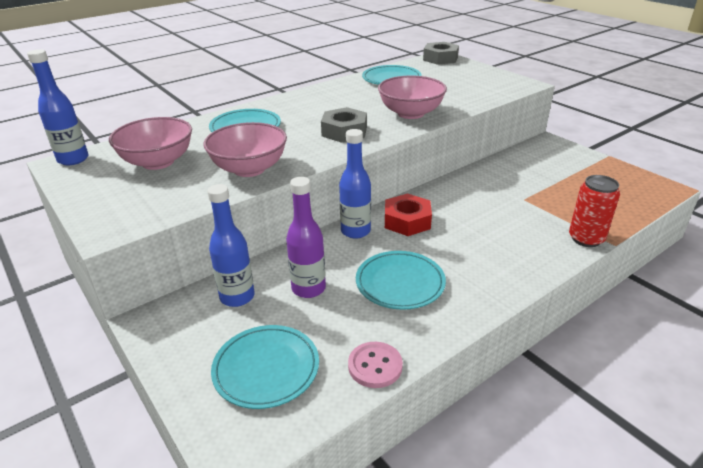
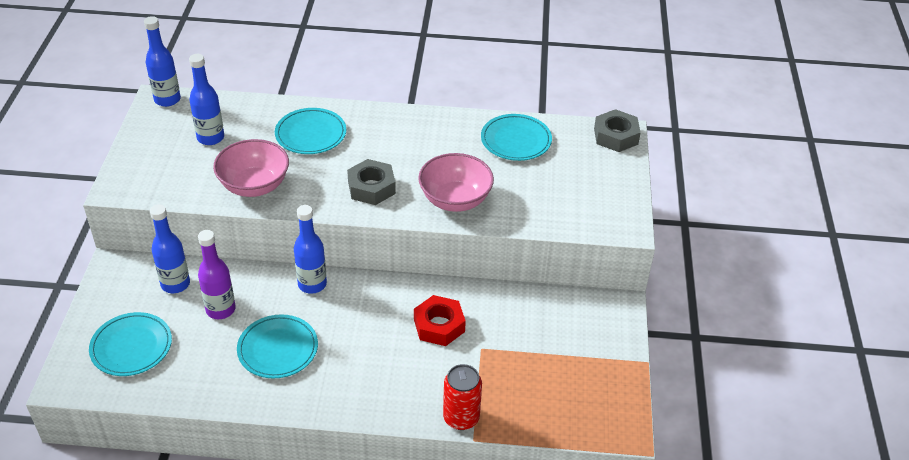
camera: 40 degrees right, 10 degrees up
(158, 162) = (210, 138): pink bowl -> blue bottle
(375, 366) = (184, 392): pink button -> none
(407, 221) = (360, 302): red nut -> red nut (439, 325)

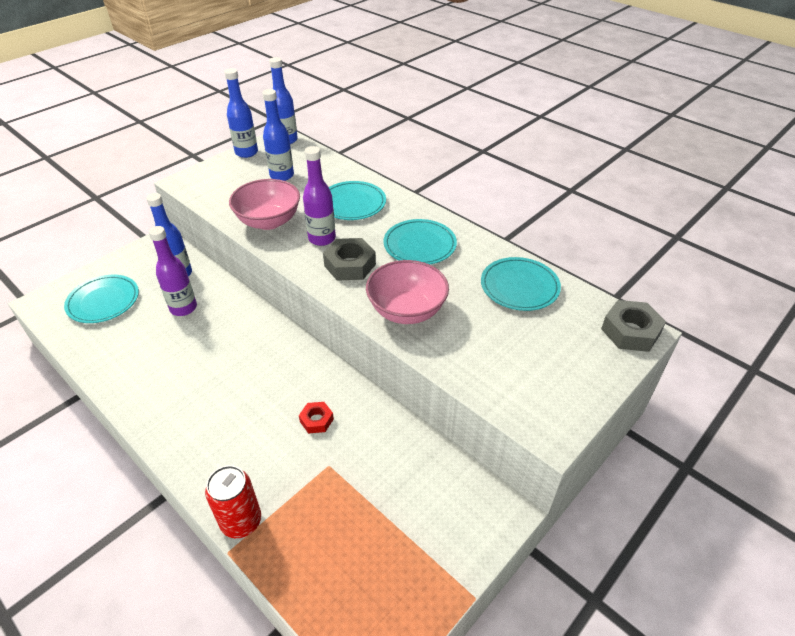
camera: 40 degrees right, 0 degrees up
(278, 349) = (182, 361): turquoise plate -> turquoise plate (419, 245)
(312, 284) = (262, 325): blue bottle -> blue bottle (246, 152)
(321, 177) = (322, 238): none -> purple bottle
(439, 325) = (316, 420): red nut -> red nut, size x0.59

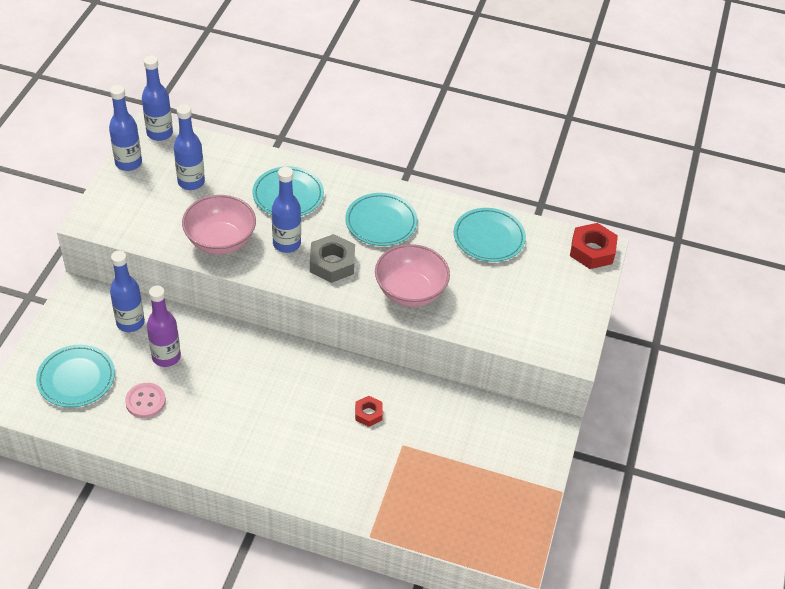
camera: 30 degrees left, 5 degrees up
(137, 337) = (145, 401): none -> pink button
(241, 521) = (364, 511): red can -> none
(322, 238) = (286, 244): purple bottle -> blue bottle
(630, 331) = (592, 251): grey nut -> red nut

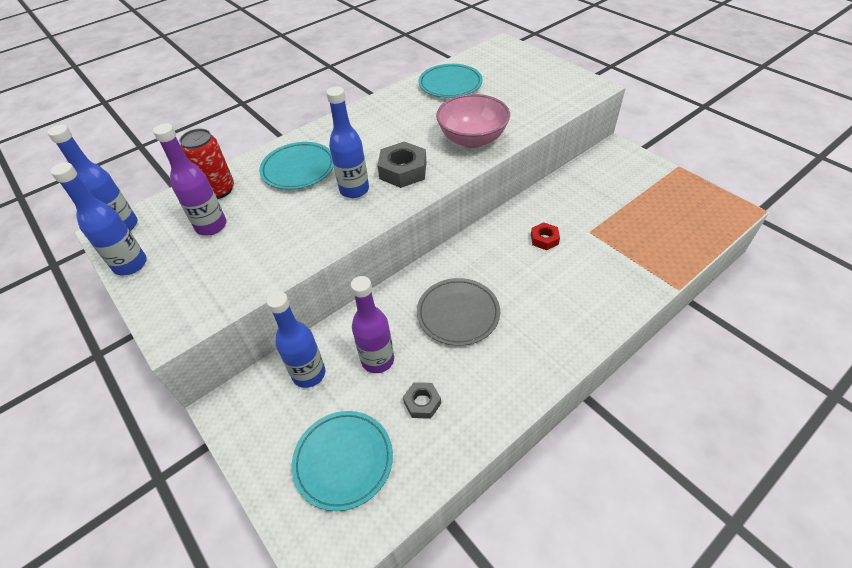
camera: 50 degrees left, 0 degrees up
(145, 401) = (422, 403): pink button -> grey nut
(191, 182) = (211, 226): blue bottle -> purple bottle
(220, 241) = (307, 232): pink bowl -> none
(231, 162) = (219, 190): none -> red can
(241, 387) = (458, 314): none -> grey plate
(381, 222) = (383, 129): turquoise plate -> none
(592, 251) = (502, 48): red nut -> none

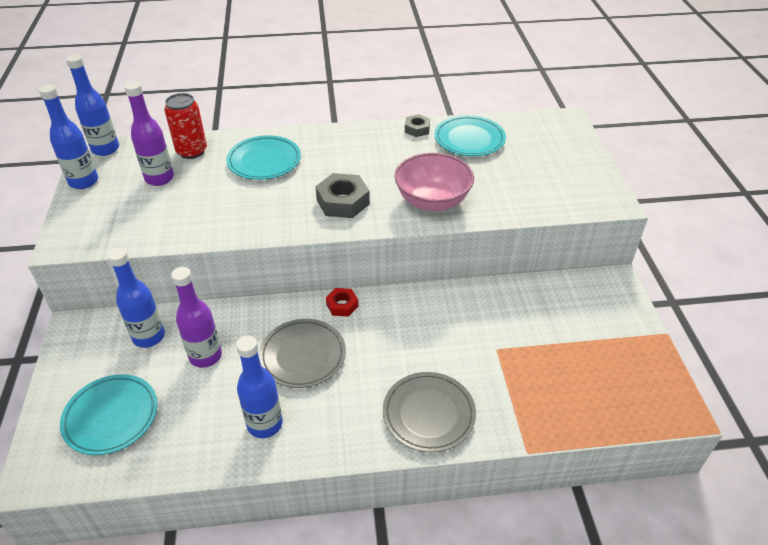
camera: 30 degrees right, 5 degrees down
(354, 190) = (287, 200): blue bottle -> blue bottle (265, 424)
(422, 403) = (205, 410): grey nut -> grey nut (417, 129)
(544, 239) = (445, 333): red nut -> red nut (342, 305)
(592, 302) = (428, 414): none -> grey plate

